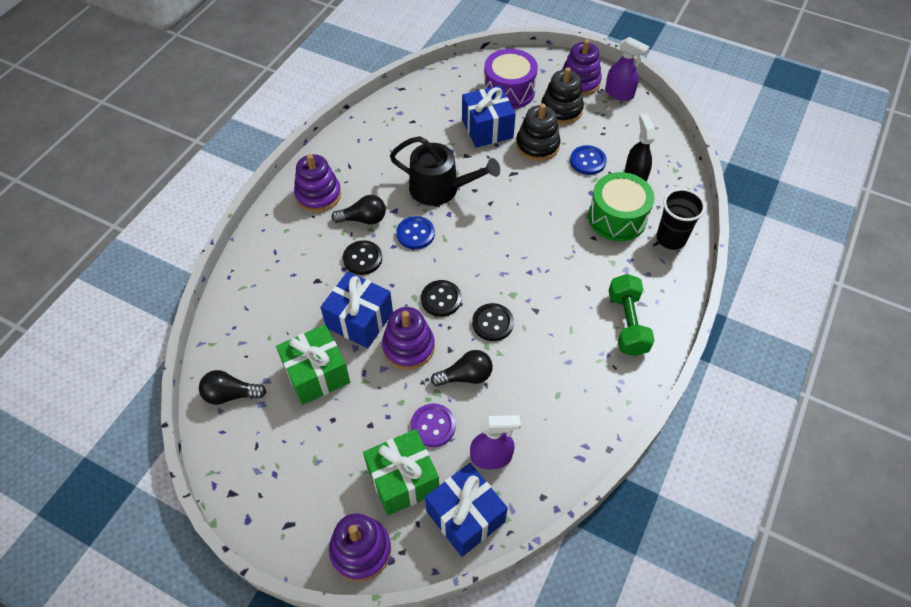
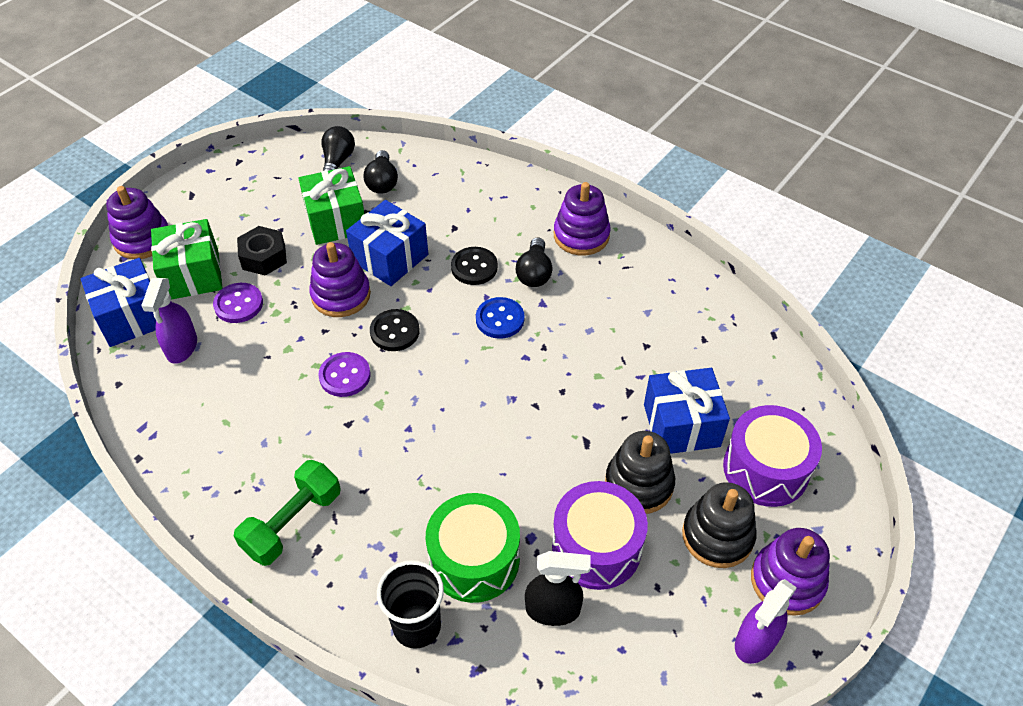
camera: 100 degrees right, 5 degrees down
(371, 423) = (264, 257): none -> black nut
(440, 188) = (571, 353): black watering can -> none
(466, 376) = (285, 340): black light bulb -> black light bulb (382, 182)
(492, 323) = (345, 376): black button -> purple button
(587, 161) = (596, 547): blue button -> purple drum
(627, 323) = (292, 523): green dumbbell -> green dumbbell turned 60 degrees counterclockwise

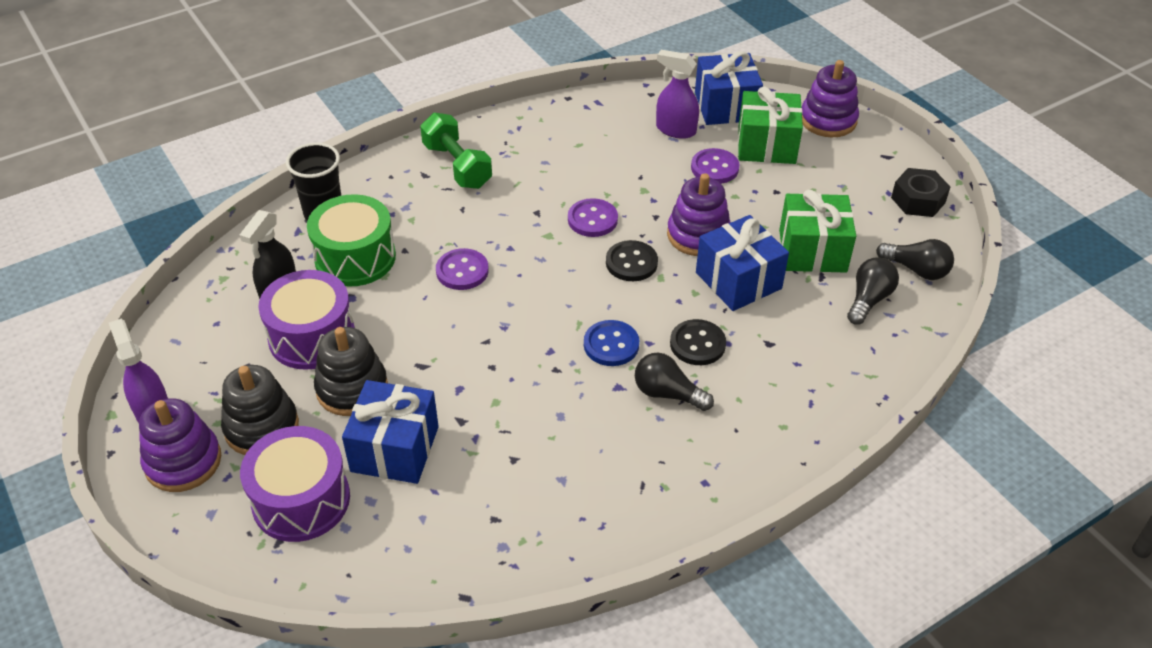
camera: 110 degrees right, 5 degrees down
(264, 257) = (774, 192): black nut -> black nut (918, 200)
(382, 182) = (868, 299): black light bulb -> black light bulb turned 105 degrees clockwise
(456, 456) = (462, 271): none -> purple button
(581, 235) = (713, 458): purple stacking toy -> none

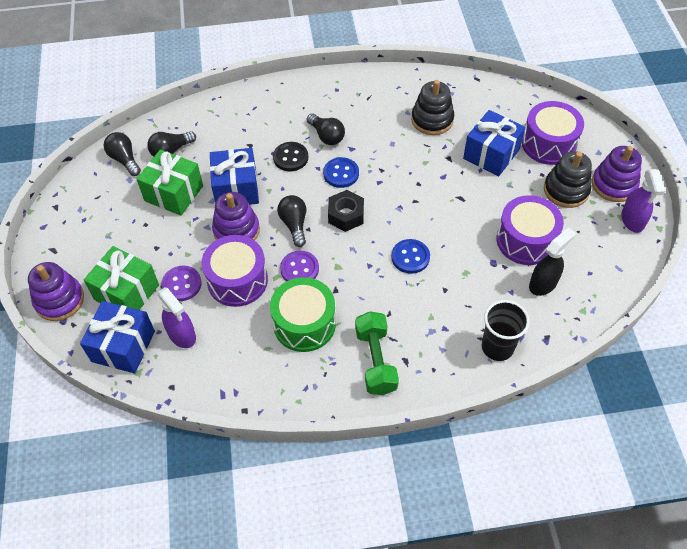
camera: 155 degrees left, 10 degrees up
(352, 389) = (507, 197): black stacking toy -> black stacking toy (432, 120)
(355, 257) = (482, 295): green drum -> green drum (304, 324)
(462, 271) = (410, 257): purple button -> blue button
(631, 263) = (294, 224): black button -> black light bulb
(656, 189) = (237, 280): none -> purple drum
(918, 200) = (71, 206): black nut -> black nut (346, 215)

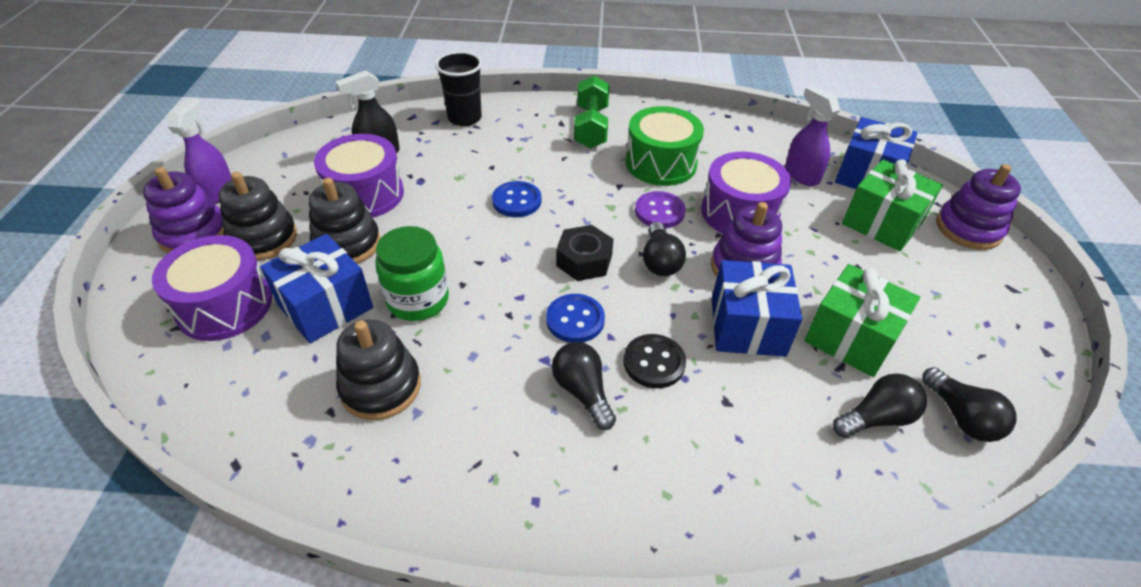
camera: 170 degrees left, 10 degrees down
(182, 284) = (811, 220): purple button -> none
(439, 168) = (418, 300): none -> green jar
(508, 197) = (347, 244): none -> black stacking toy

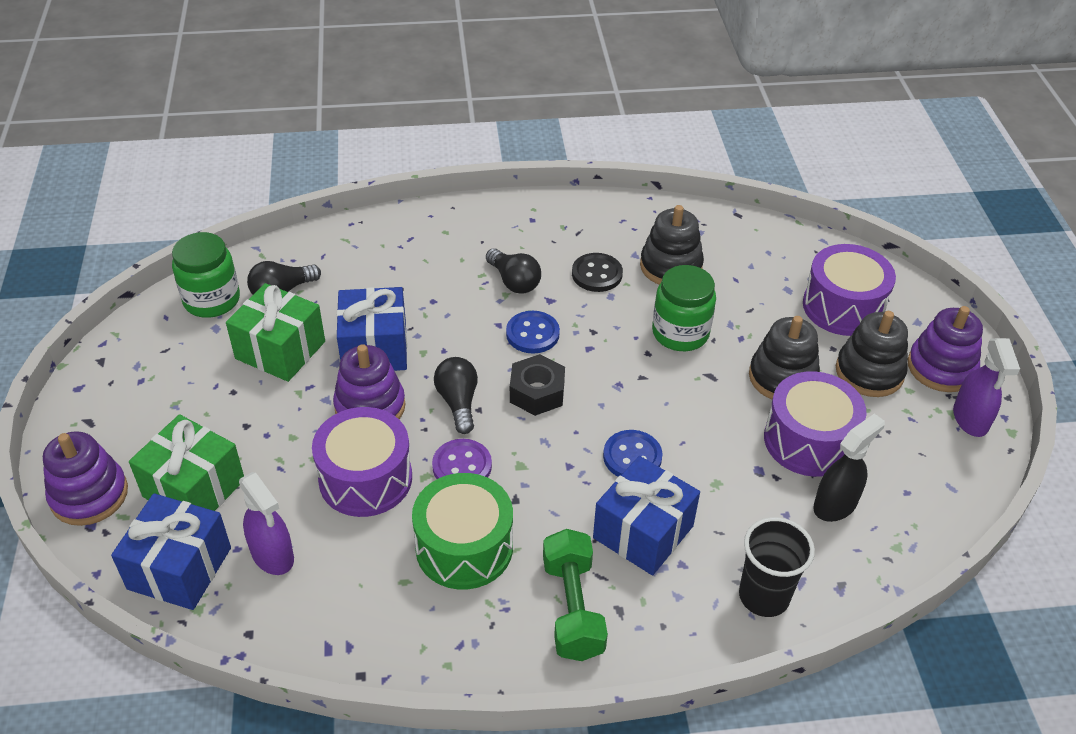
camera: 170 degrees right, 0 degrees up
(325, 306) = (757, 317): blue gift -> blue gift (643, 532)
(654, 362) = (459, 308): black button -> black button (597, 274)
(961, 417) = (212, 300): black light bulb -> green jar

